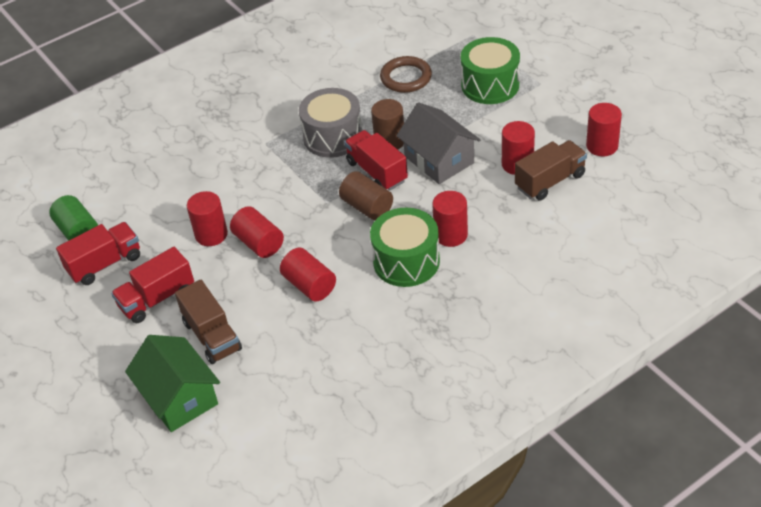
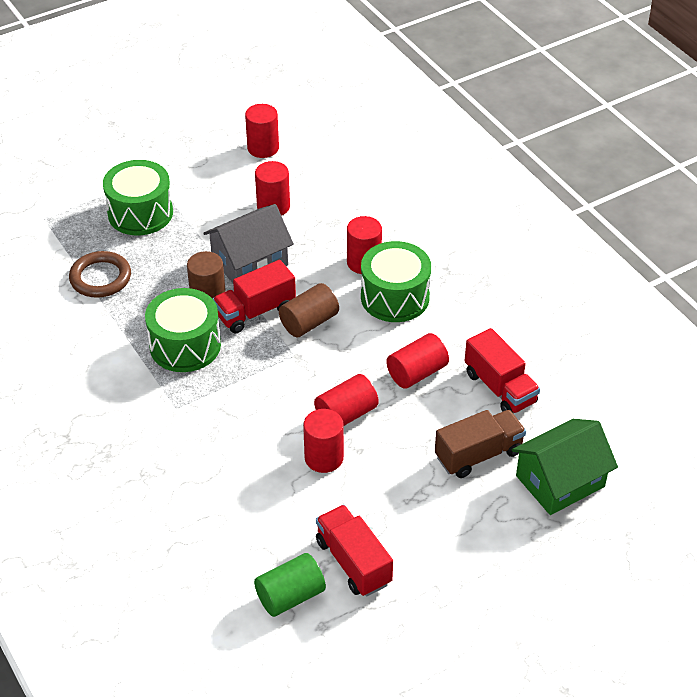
camera: 90 degrees left, 0 degrees up
(157, 299) = (418, 506): red truck -> red truck (500, 388)
(333, 137) = (185, 345): grey drum -> green drum
(550, 181) = (304, 187): brown truck -> none

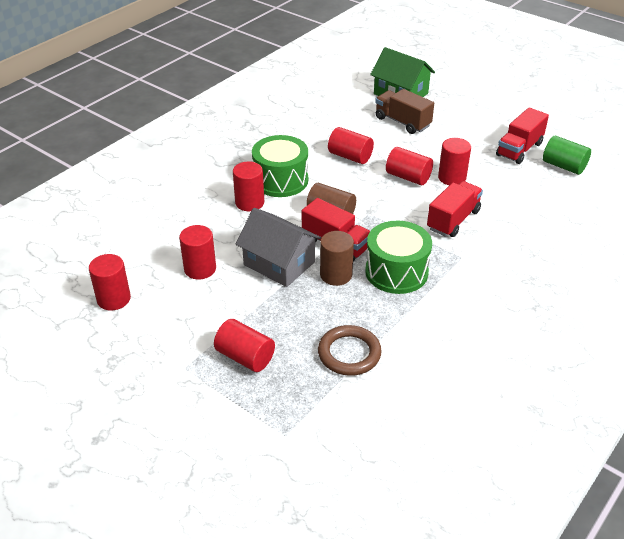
camera: 110 degrees left, 5 degrees down
(140, 213) = (245, 357): green drum -> red cylinder
(500, 388) = (341, 123): red truck -> red truck (453, 220)

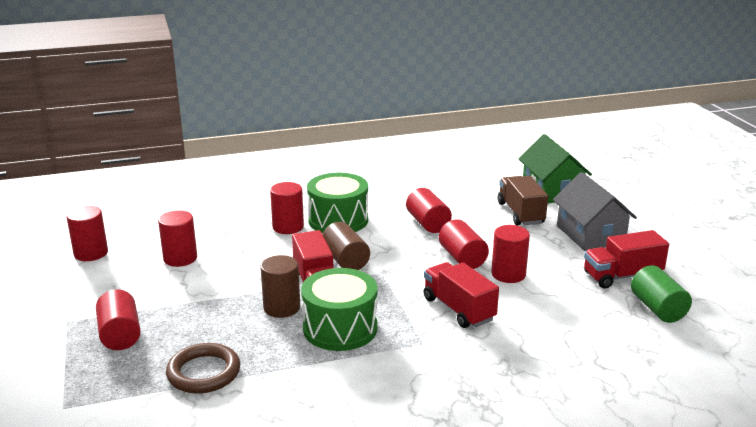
camera: 35 degrees right, 15 degrees down
(279, 263) = (247, 279): grey house -> grey house (590, 234)
(453, 220) = (458, 309): red truck -> red truck turned 105 degrees counterclockwise

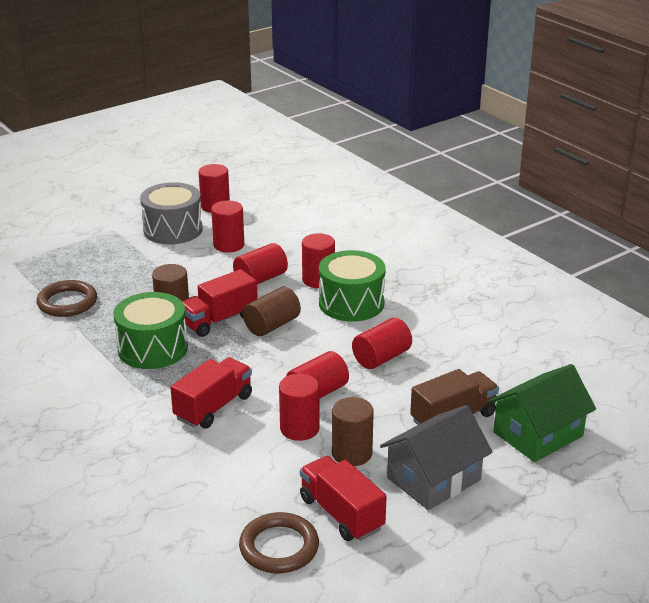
camera: 70 degrees right, 5 degrees up
(112, 284) = (173, 230): none -> grey drum
(120, 335) = (104, 255): red cylinder -> red cylinder (260, 279)
(550, 259) = (352, 453): none -> brown cylinder
(657, 309) = (279, 547): green cylinder -> brown ring

